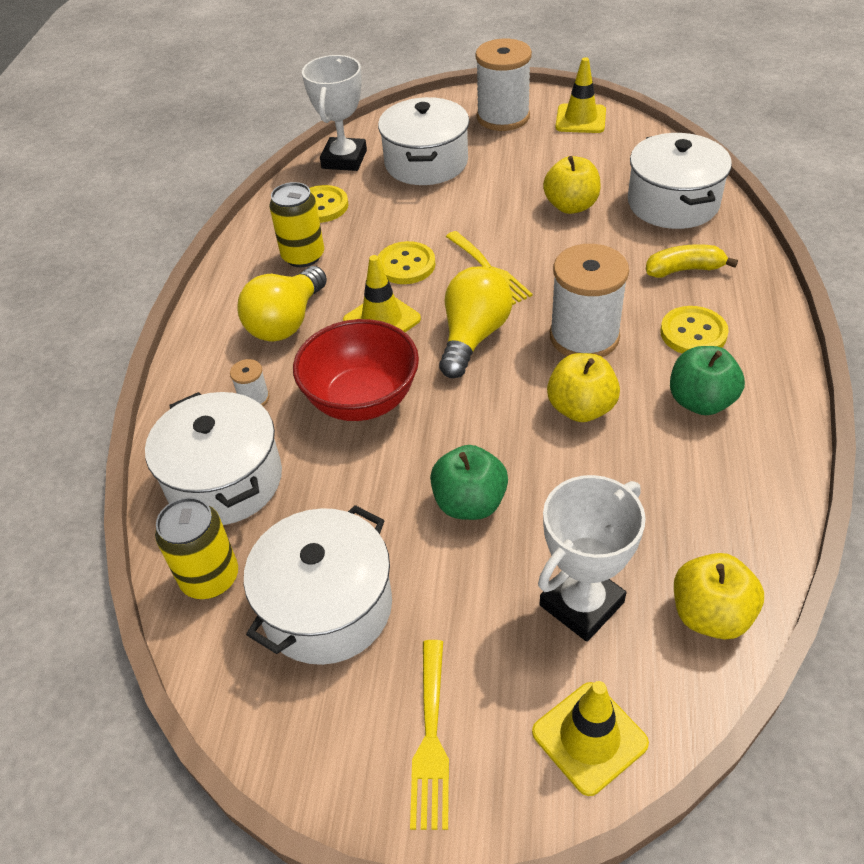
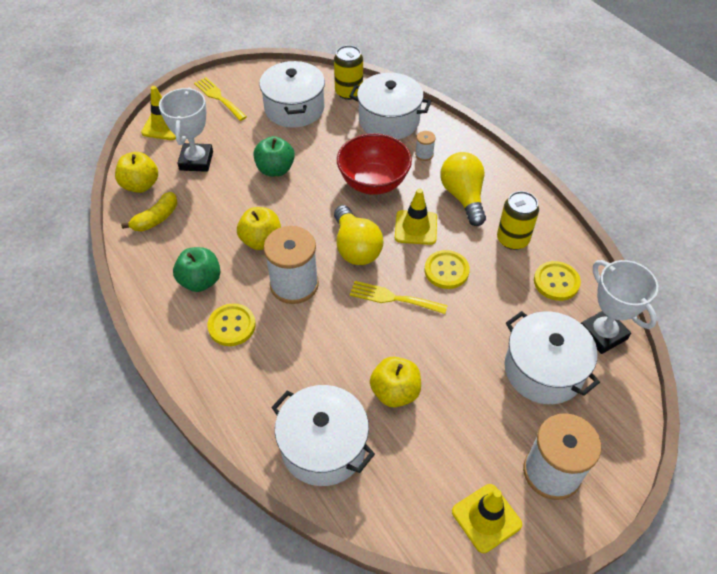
camera: 135 degrees right, 5 degrees up
(684, 270) = (270, 377): yellow banana -> yellow banana (156, 218)

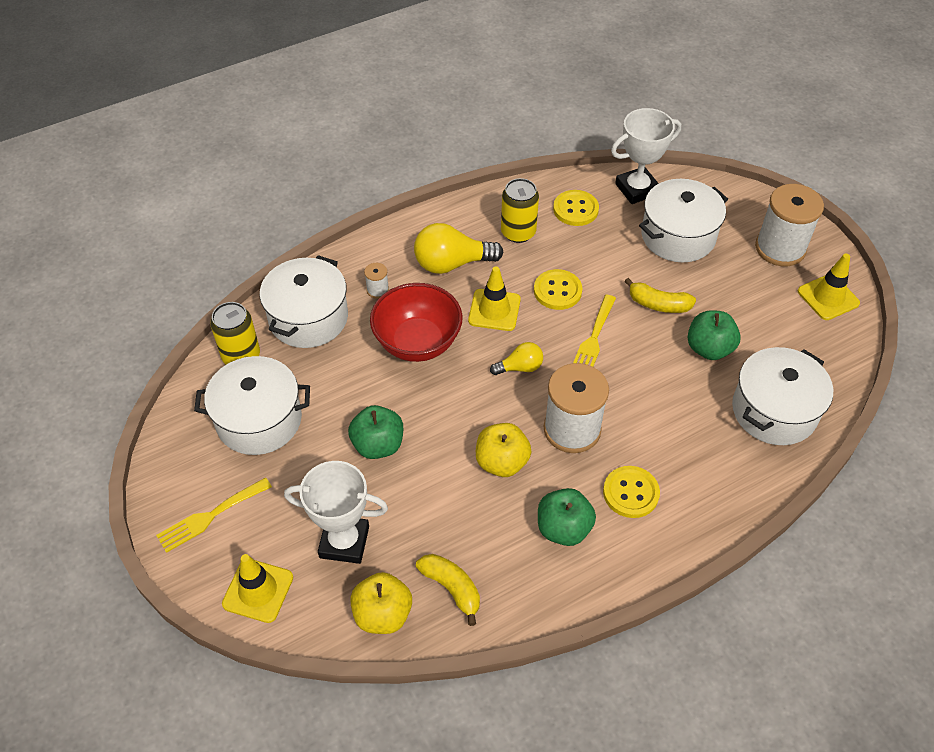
camera: 85 degrees left, 0 degrees up
(355, 247) = (520, 367): yellow light bulb -> yellow light bulb, size x0.56
(395, 392) = (709, 348): yellow apple -> green apple
(445, 350) = (658, 304): none -> yellow banana

